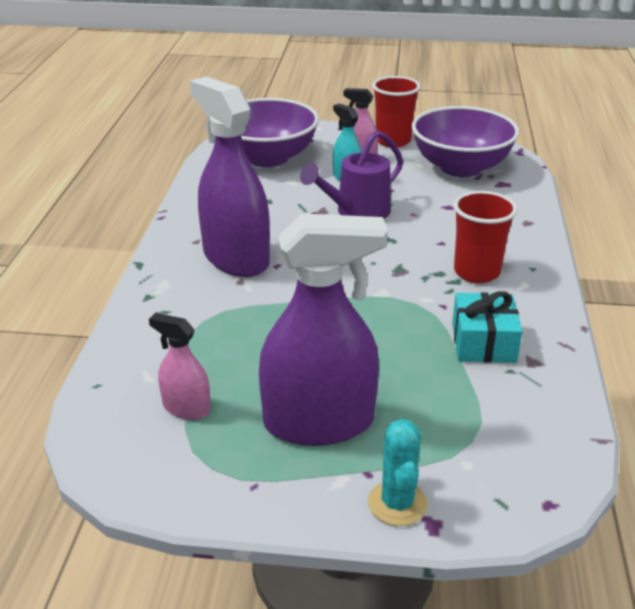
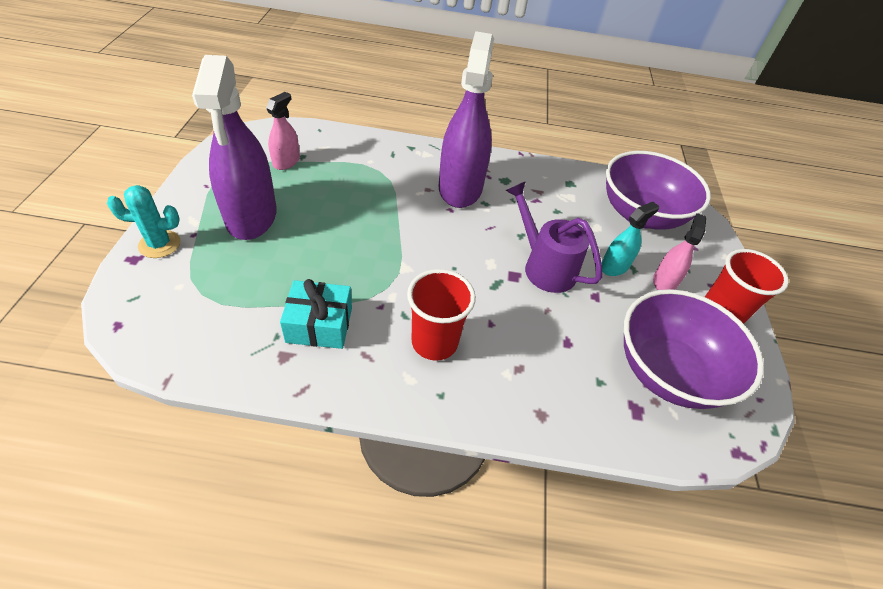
camera: 85 degrees right, 15 degrees up
(236, 258) = (460, 188): purple spray bottle -> purple spray bottle turned 45 degrees counterclockwise

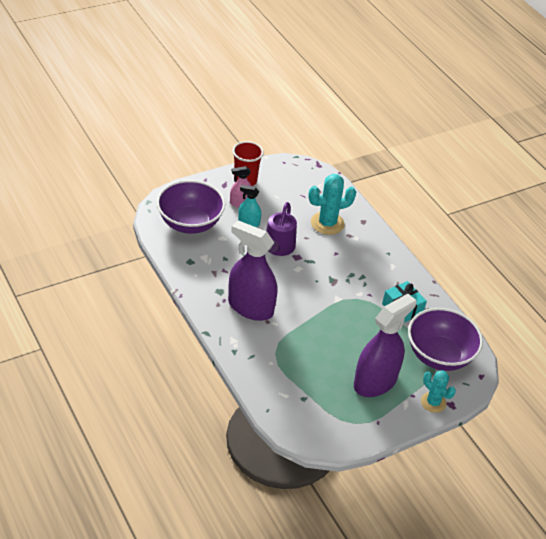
camera: 125 degrees left, 5 degrees down
(286, 161) = (317, 401): pink spray bottle -> none
(434, 342) = (367, 266): red cup -> none
(460, 188) = (250, 307): purple spray bottle -> purple spray bottle turned 60 degrees clockwise
(564, 356) = (327, 223): none -> turquoise cactus
(668, 372) = (299, 190): purple bowl -> purple bowl (439, 355)

